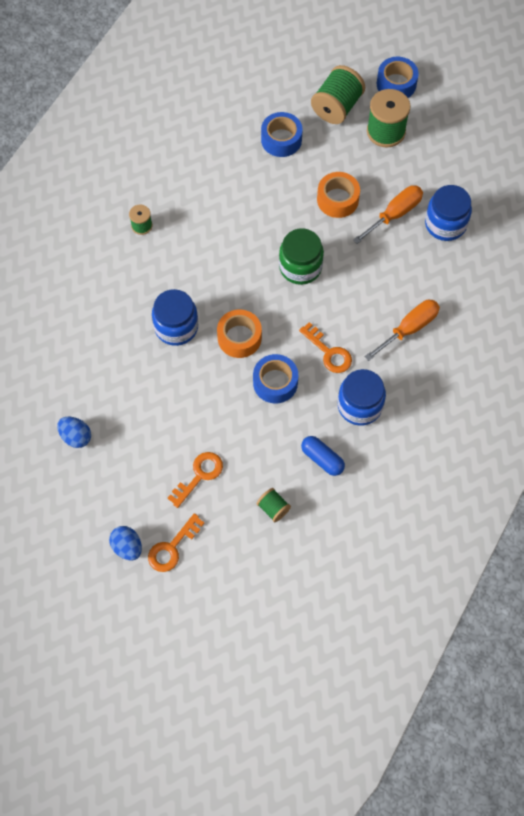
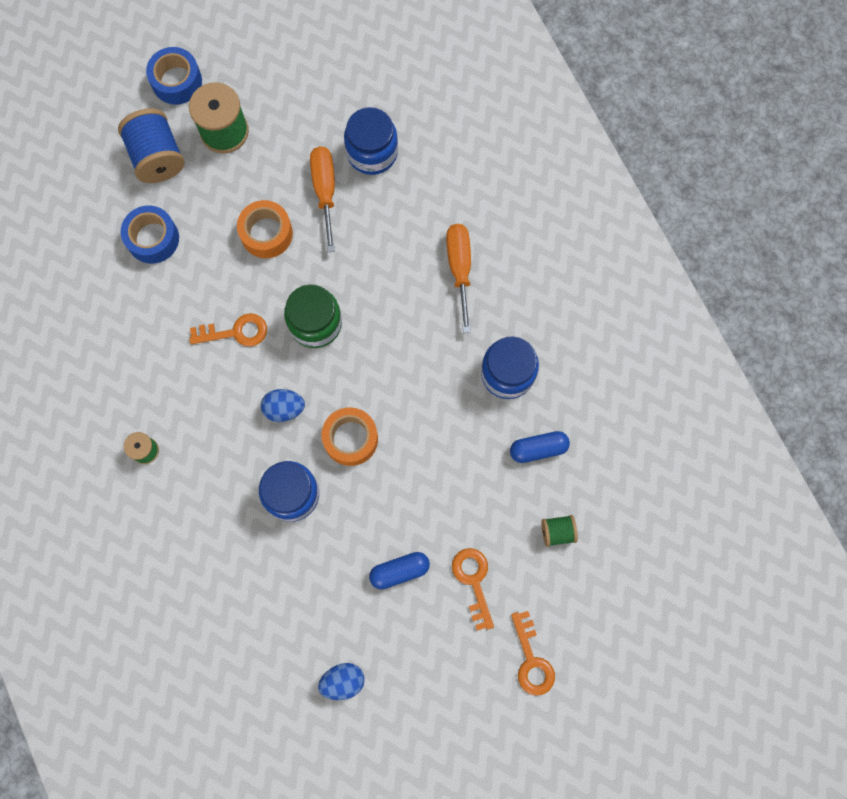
camera: 55 degrees left, 10 degrees up
(127, 547) = (501, 706): blue egg -> blue egg (284, 409)
(173, 424) = (399, 571): none -> blue capsule
(275, 382) = (425, 437): blue tape -> none
(329, 352) = (430, 362): orange key -> orange key (235, 332)
(336, 107) = (157, 157): green spool -> blue spool

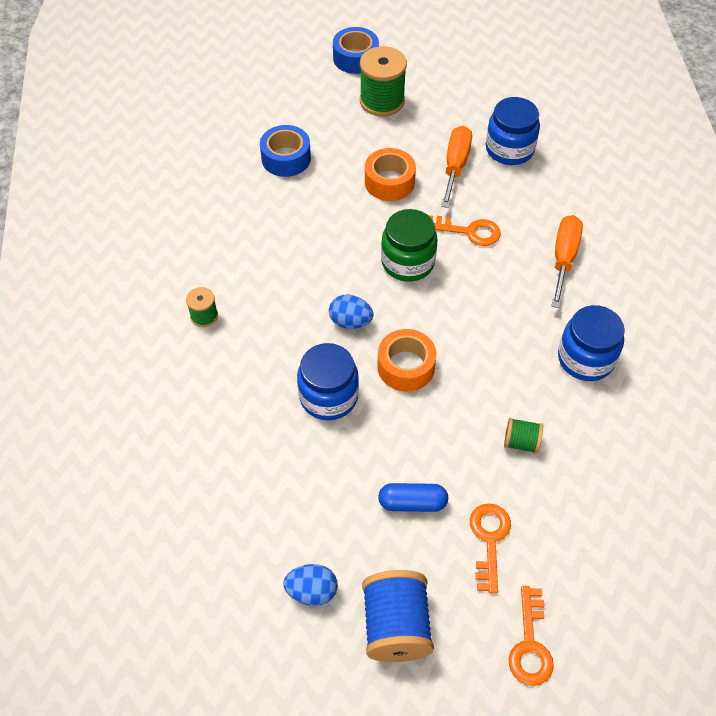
camera: 20 degrees right, 20 degrees down
(157, 157) = (316, 103): blue spool -> blue spool (396, 626)
(235, 332) = (330, 247): orange key -> orange key (469, 231)
(538, 449) = (598, 435): blue capsule -> none
(557, 532) = (597, 521): green spool -> green spool (521, 442)

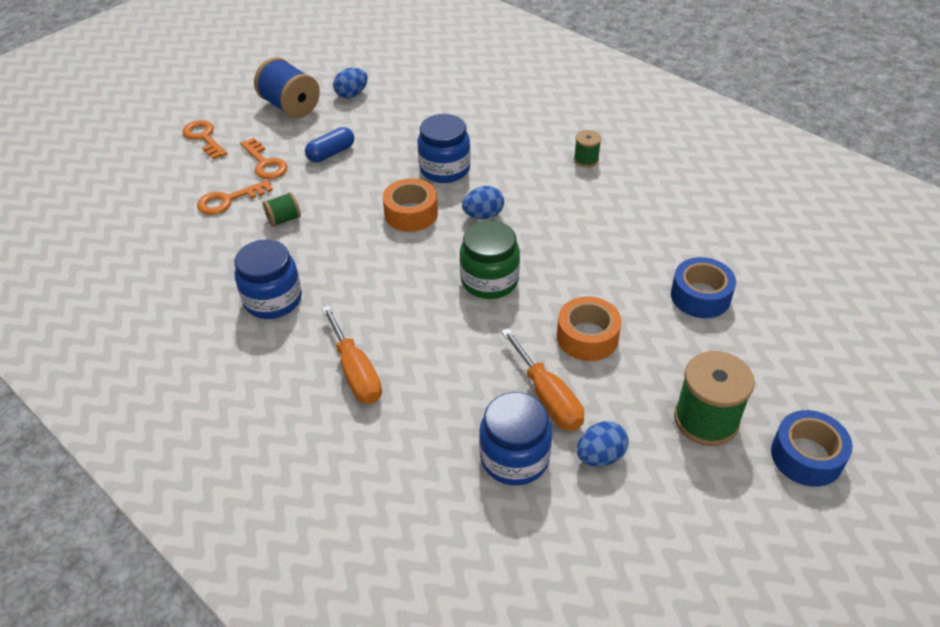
camera: 140 degrees right, 10 degrees down
(461, 121) = (600, 456): none -> blue egg
(469, 231) = (466, 340): orange key -> orange key (228, 200)

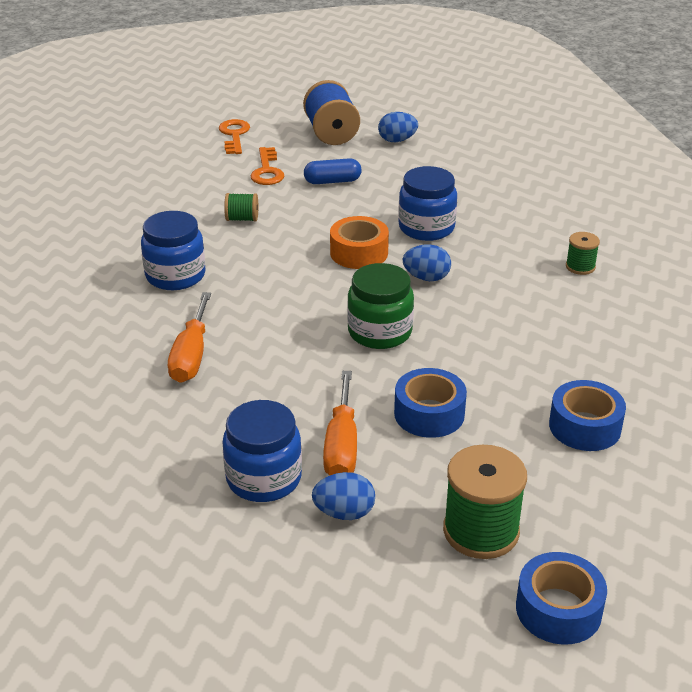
camera: 30 degrees right, 10 degrees down
(228, 200) = (210, 189): orange key -> none
(587, 337) = (429, 414): orange tape -> blue tape

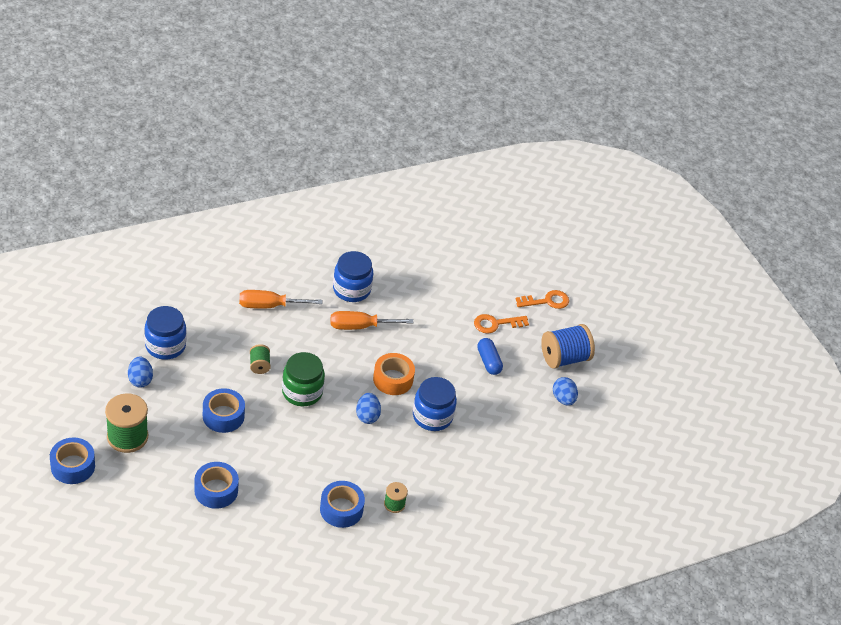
camera: 75 degrees right, 10 degrees up
(242, 219) = (426, 315): green spool -> green spool (259, 365)
(341, 445) = (193, 377): orange screwdriver -> orange screwdriver (360, 326)
(597, 309) = (341, 509): none -> blue tape

